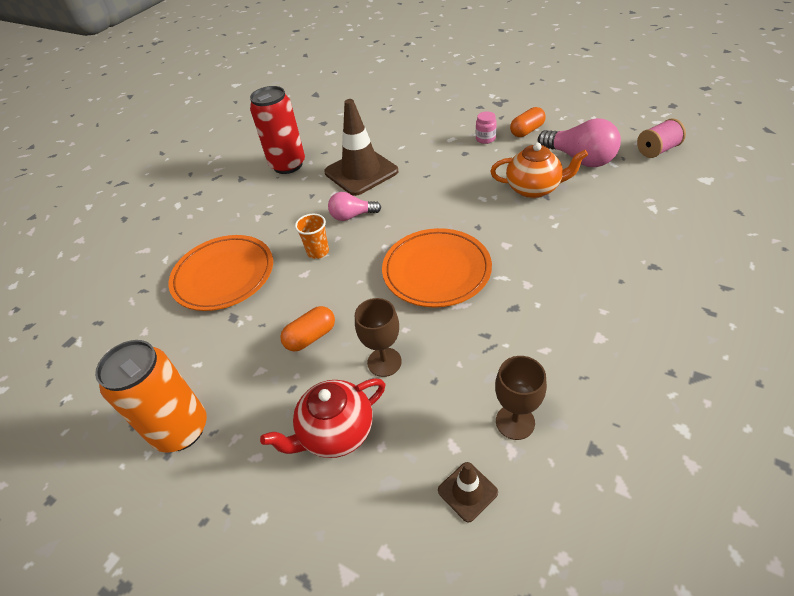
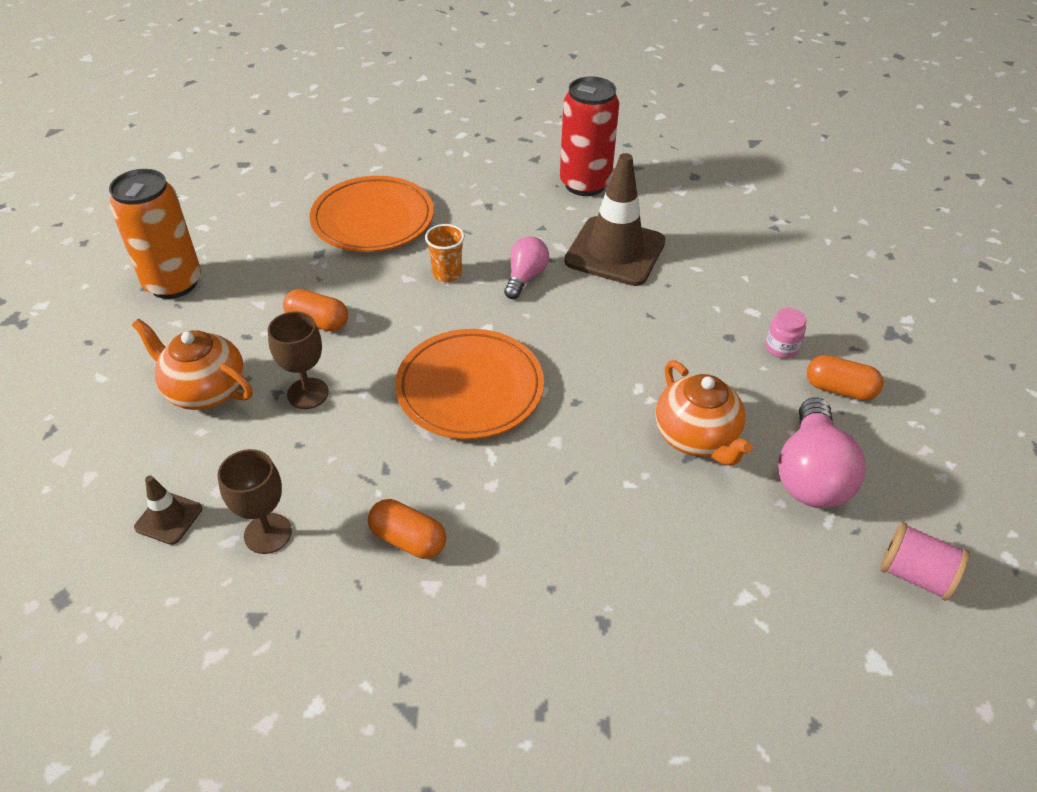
camera: 55 degrees right, 0 degrees up
(336, 432) = (205, 390): red teapot -> orange teapot
(352, 216) = (525, 277): pink light bulb -> pink light bulb turned 60 degrees clockwise
(555, 339) = (408, 539): none -> orange capsule

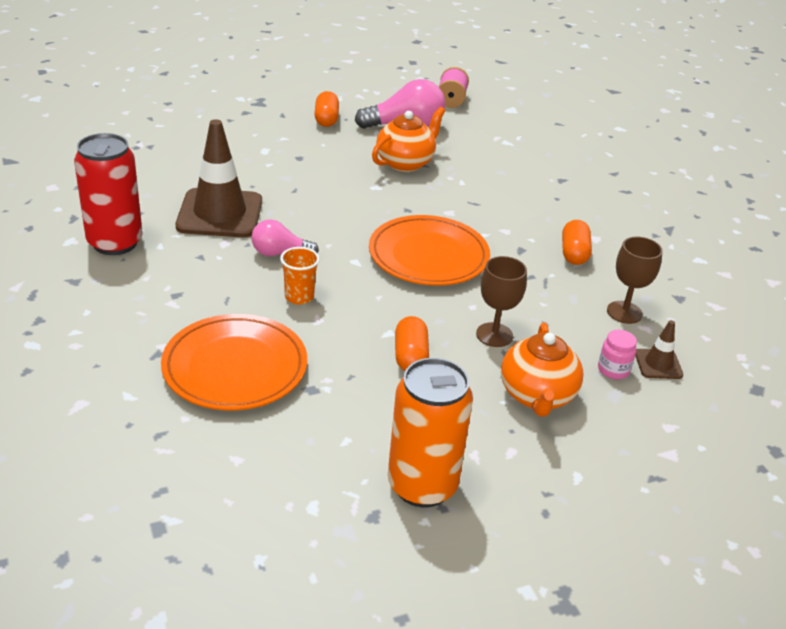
camera: 115 degrees left, 10 degrees down
(781, 348) = (299, 139): pink jar -> pink jar (613, 370)

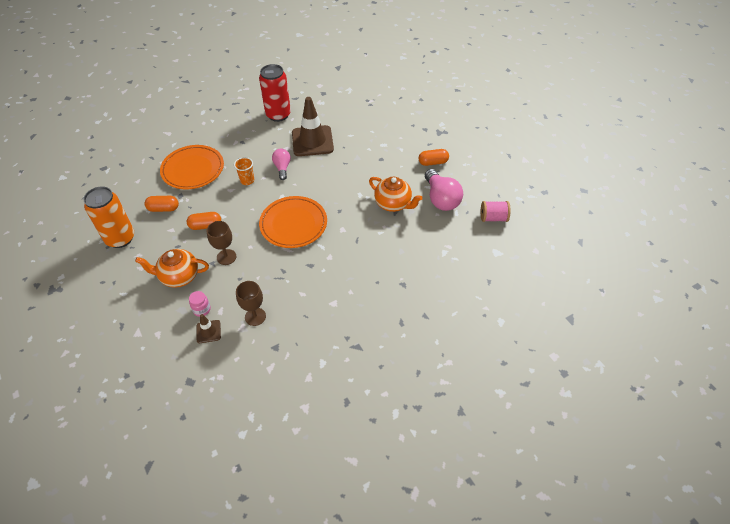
camera: 85 degrees right, 15 degrees up
(574, 253) = (312, 291): orange capsule -> orange capsule (163, 209)

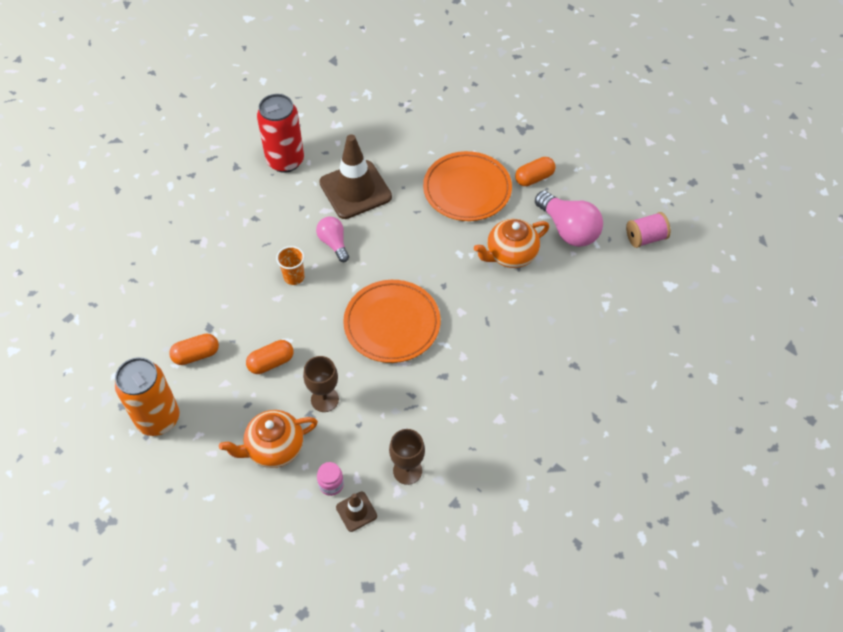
camera: 20 degrees left, 5 degrees up
(193, 169) = (206, 282): orange plate -> orange plate (467, 189)
(393, 204) = (510, 255): orange teapot -> orange teapot turned 135 degrees clockwise

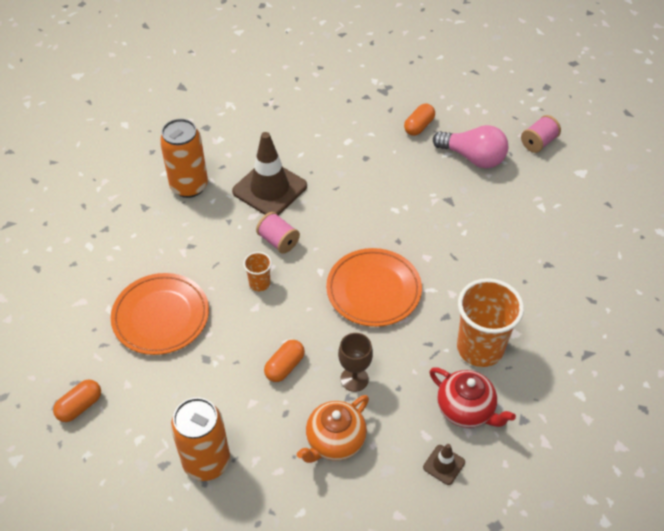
camera: 25 degrees left, 5 degrees down
(196, 355) = (208, 388): orange capsule -> orange capsule (80, 406)
(285, 161) = (189, 186): red can -> orange can
(331, 484) = (406, 451): pink jar -> none
(334, 243) = (278, 241): pink light bulb -> pink spool
(407, 470) = (466, 410): brown goblet -> red teapot
(456, 419) = (480, 348): none -> orange cup
(467, 189) = (368, 155): orange plate -> orange plate (161, 316)
(510, 255) = (438, 195): orange teapot -> none

